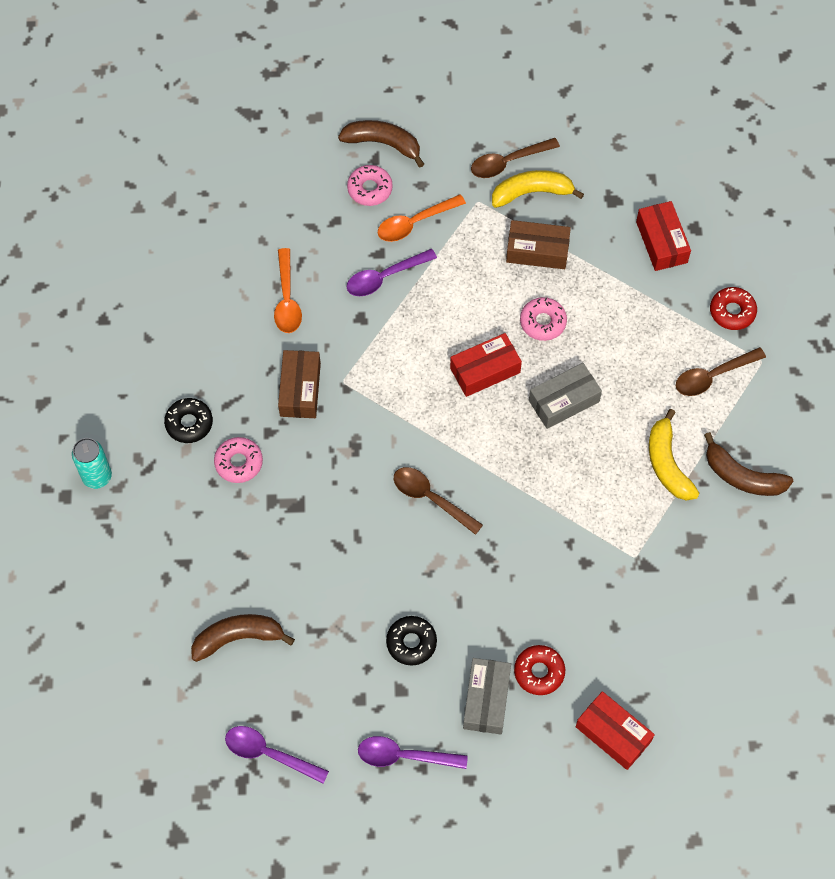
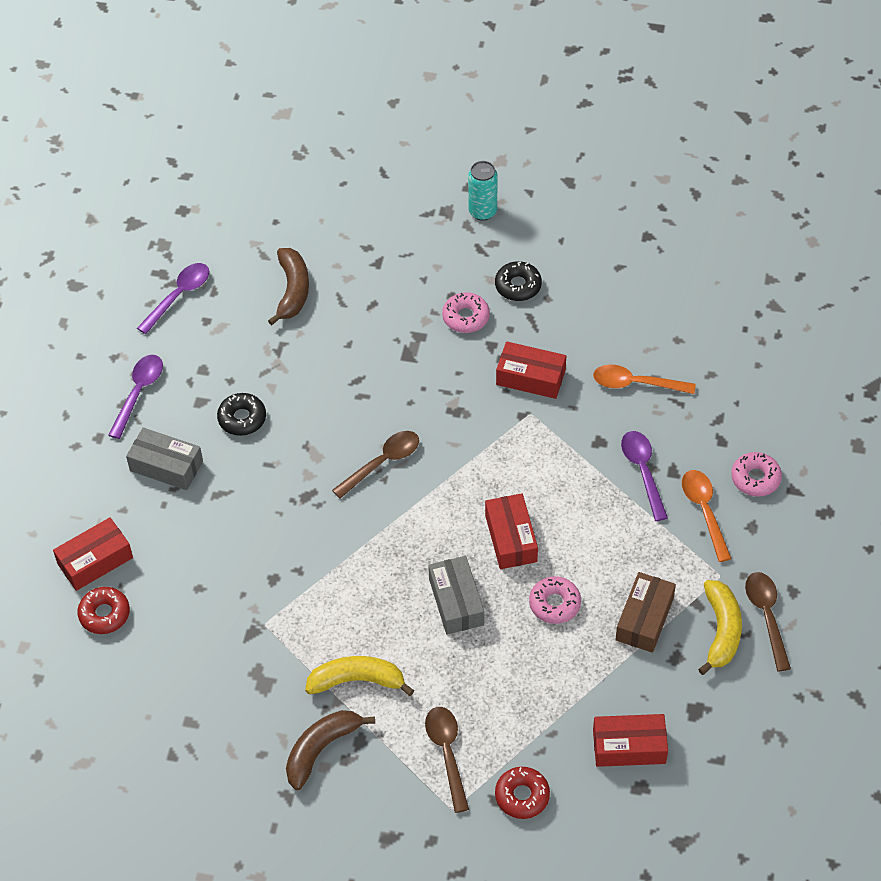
camera: 105 degrees right, 10 degrees down
(300, 389) = (530, 377): brown box -> red box
(383, 144) = (812, 501): brown banana -> none
(539, 672) = (177, 514): red donut -> red donut (104, 614)

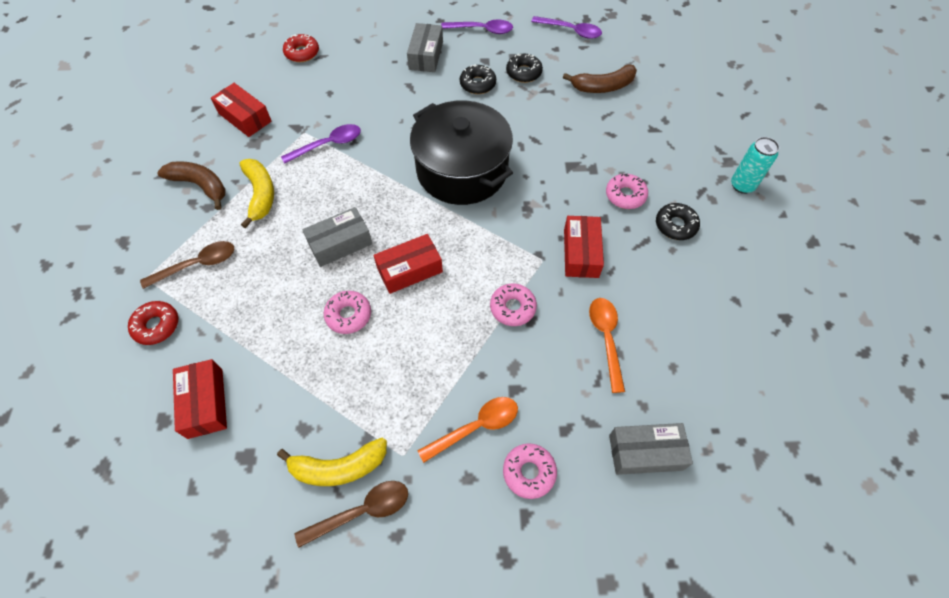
camera: 75 degrees right, 5 degrees up
(95, 561) = (343, 40): red box -> red box (245, 117)
(239, 365) = (524, 73): none -> black donut
(382, 463) = (462, 170): brown spoon -> black pot
(582, 453) = (512, 308): none -> pink donut
(643, 471) = (507, 362): purple spoon -> purple spoon (328, 145)
(644, 619) = (343, 393): brown box -> none
(754, 386) = (645, 452): none -> grey box

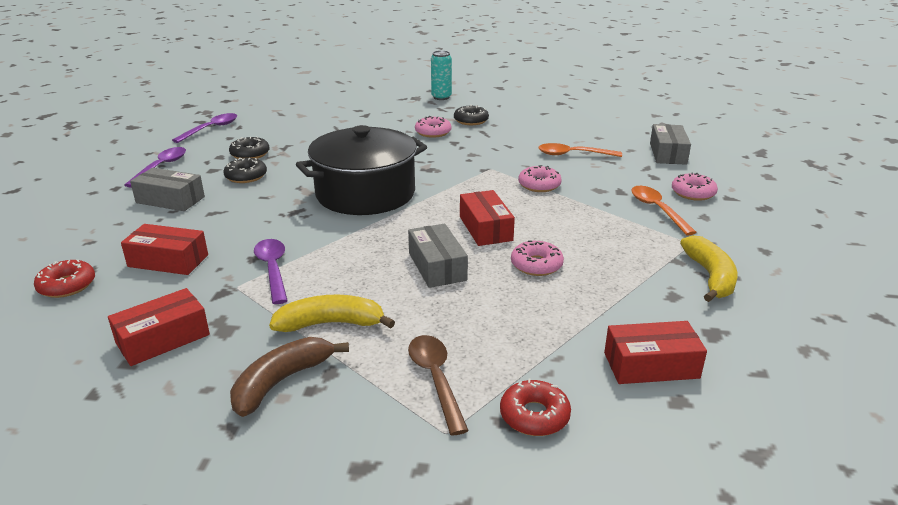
camera: 80 degrees left, 30 degrees down
(361, 511) = (750, 266): brown spoon -> none
(581, 253) = (488, 154): red box -> red box (168, 261)
(603, 86) = (300, 125): brown banana -> none

